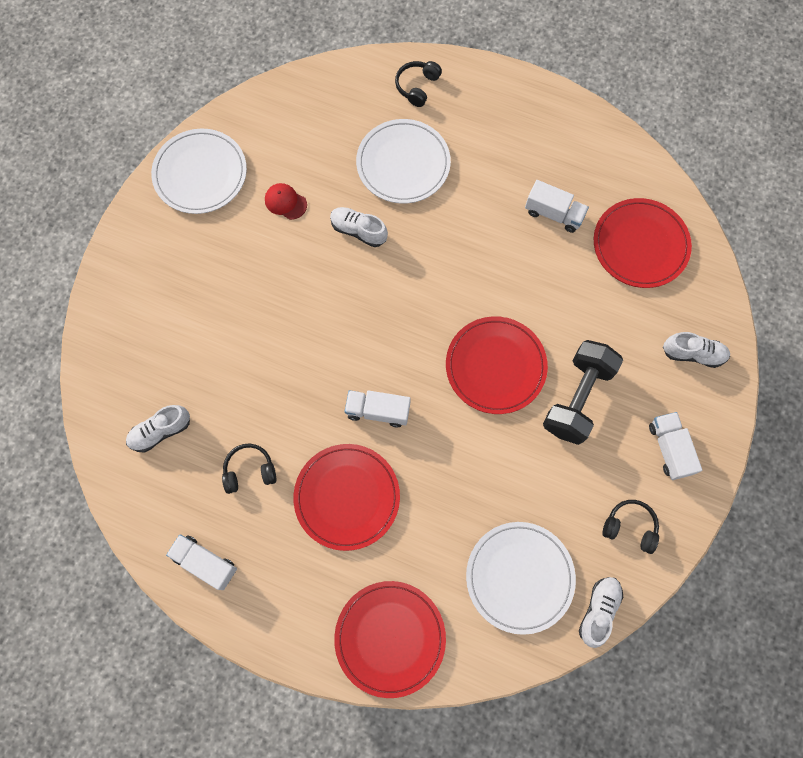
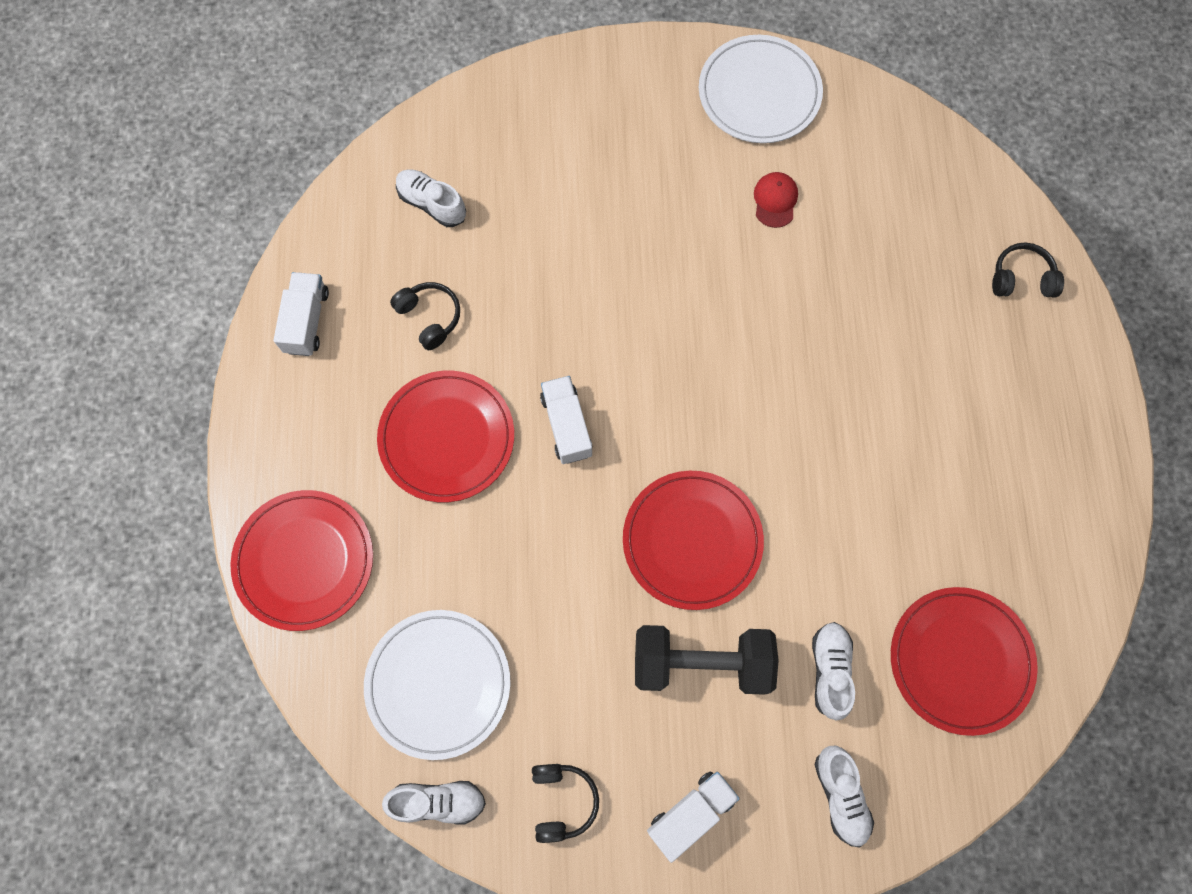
camera: 65 degrees right, 0 degrees up
(358, 231) = (784, 299): white shoe -> white shoe (830, 670)
(403, 164) = (903, 310): white plate -> none
(553, 214) = (941, 526): white truck -> none

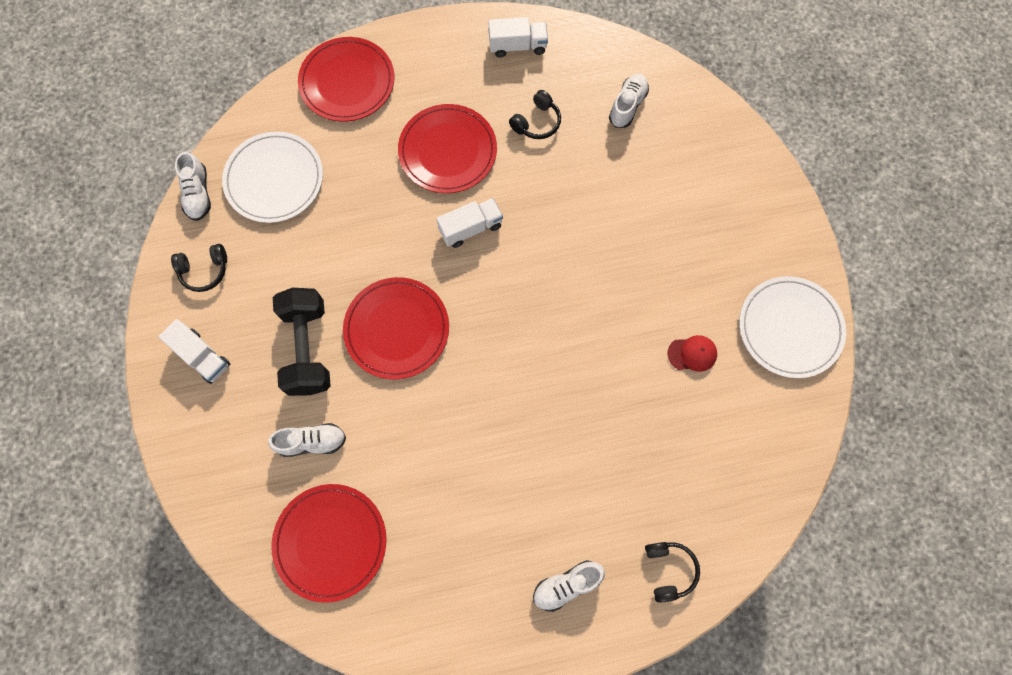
camera: 80 degrees right, 0 degrees up
(840, 795) = (222, 460): white shoe -> white shoe (566, 585)

